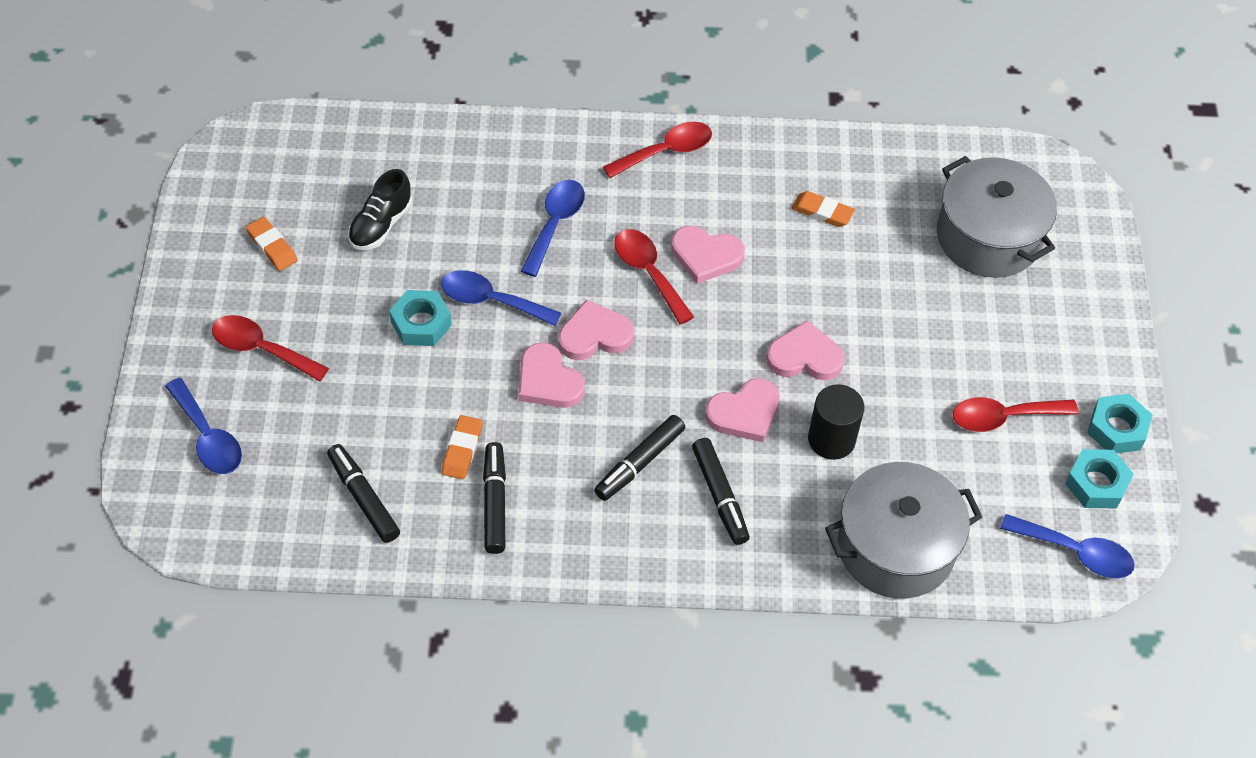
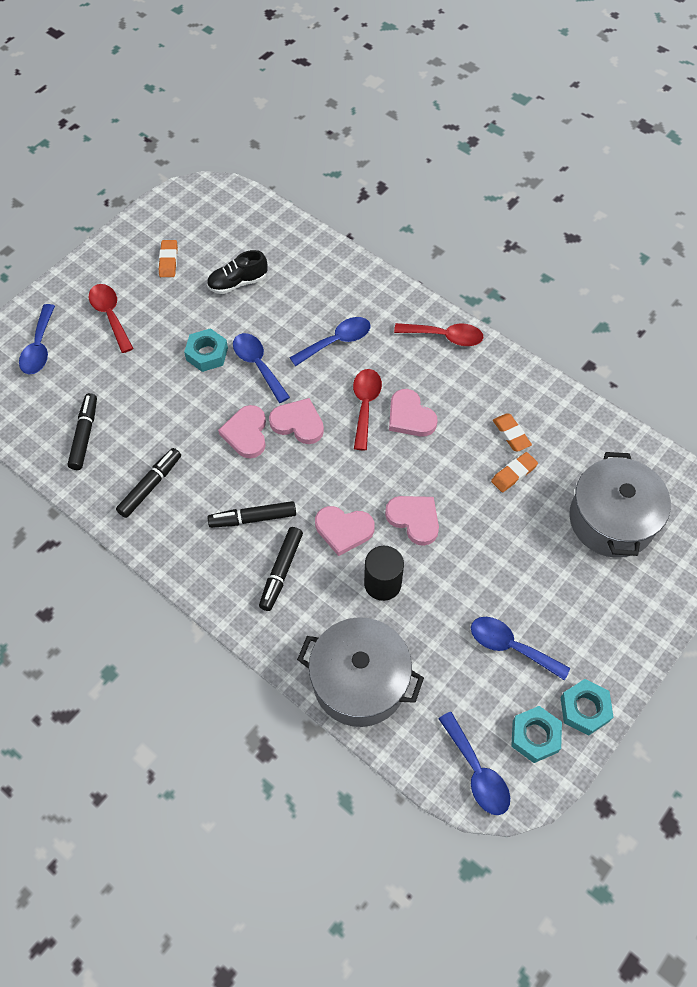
camera: 40 degrees right, 5 degrees up
(462, 450) = (161, 443): orange eraser -> orange eraser (514, 474)
(1003, 417) = (510, 646): red spoon -> blue spoon

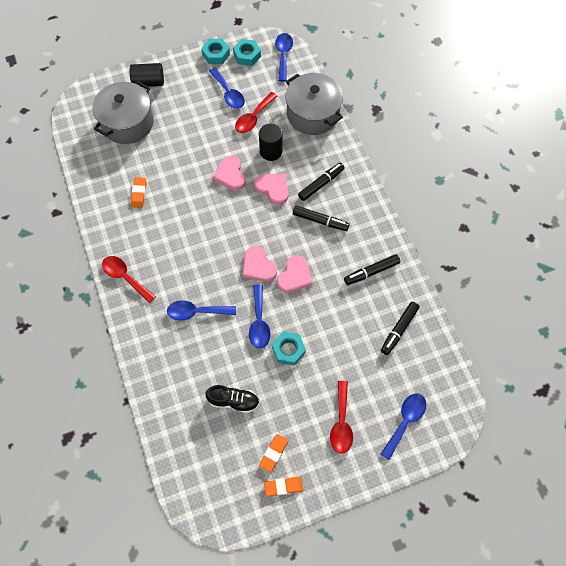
camera: 150 degrees left, 5 degrees up
(365, 405) = (209, 256): red spoon -> red spoon (253, 118)
(410, 416) = (188, 235): pink heart -> none
(514, 474) = (157, 171): orange eraser -> orange eraser (283, 486)
(640, 599) = (149, 82): none -> black cylinder

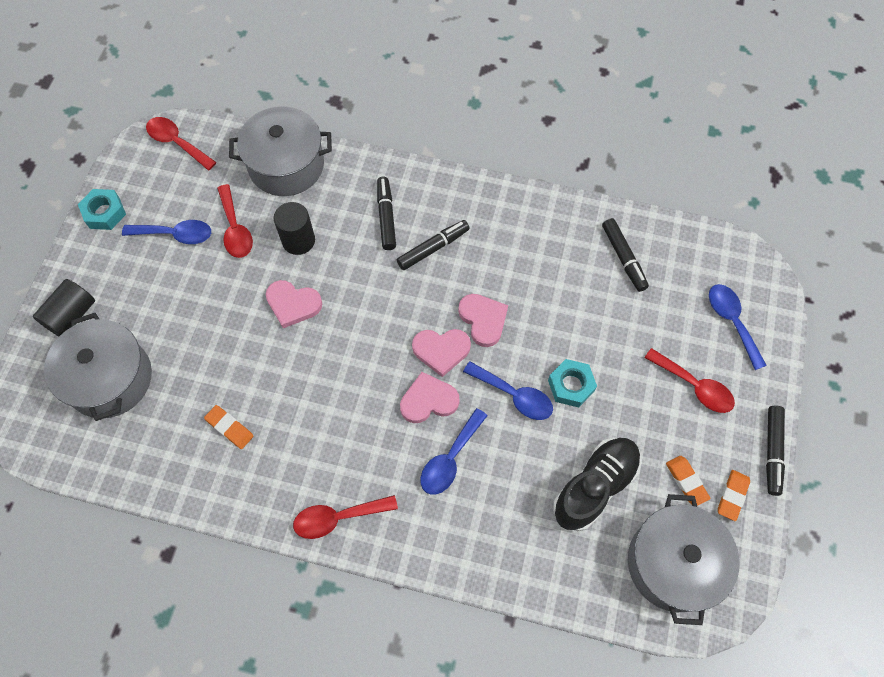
camera: 55 degrees left, 0 degrees up
(216, 474) = (673, 563): none -> grey pot
(233, 401) = (594, 486): black shoe -> black shoe, size x1.52
(247, 55) = (139, 180): turquoise nut -> none
(273, 188) = (351, 270): pink heart -> pink heart (428, 400)
(283, 55) = (177, 143): blue spoon -> red spoon
(371, 272) = (536, 239): black marker -> black marker (772, 452)

